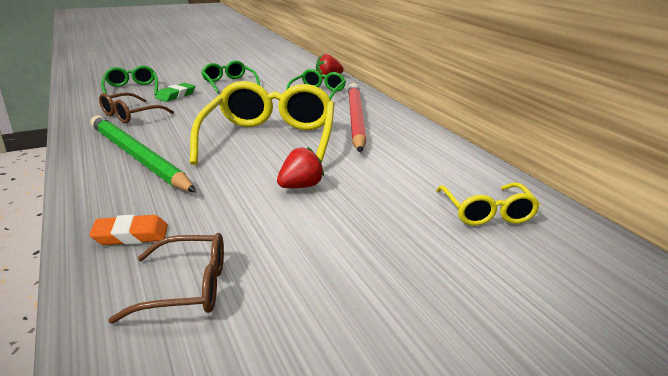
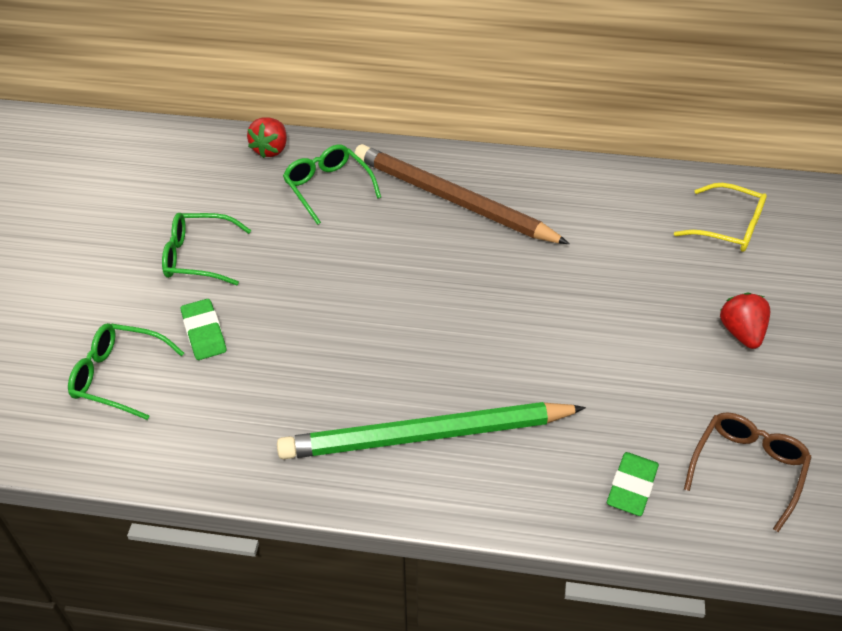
camera: 55 degrees left, 20 degrees up
(130, 115) = (254, 407): brown glasses -> none
(131, 235) = (632, 487): orange eraser -> green eraser
(270, 140) = (461, 298): yellow glasses -> none
(300, 186) = (603, 323): red strawberry -> red strawberry (741, 333)
(355, 119) = (452, 200): red pencil -> brown pencil

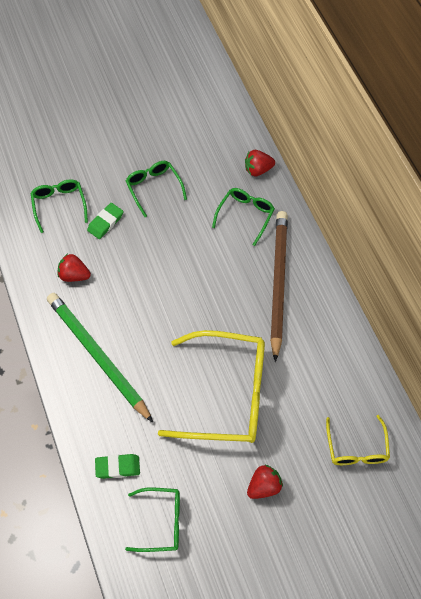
camera: 60 degrees right, 15 degrees up
(261, 408) = (74, 275): none -> red strawberry
(583, 314) = (226, 394): none -> yellow glasses
(747, 469) = (161, 522): brown glasses -> green glasses

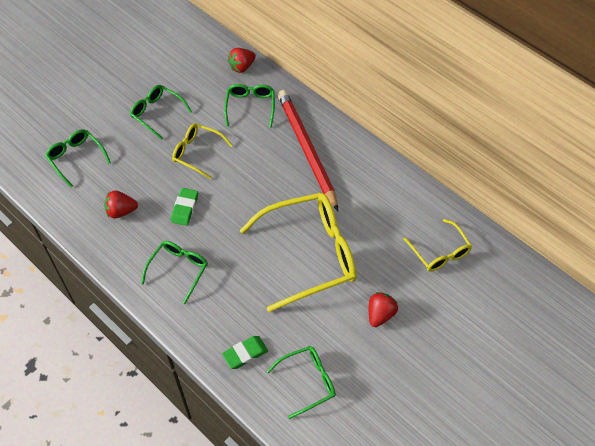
camera: 25 degrees left, 5 degrees down
(97, 356) = (178, 270): green pencil -> green glasses
(105, 222) = (127, 157): green eraser -> green eraser (185, 208)
(171, 244) = (197, 153): none -> yellow glasses
(278, 283) = (306, 150): brown pencil -> red pencil

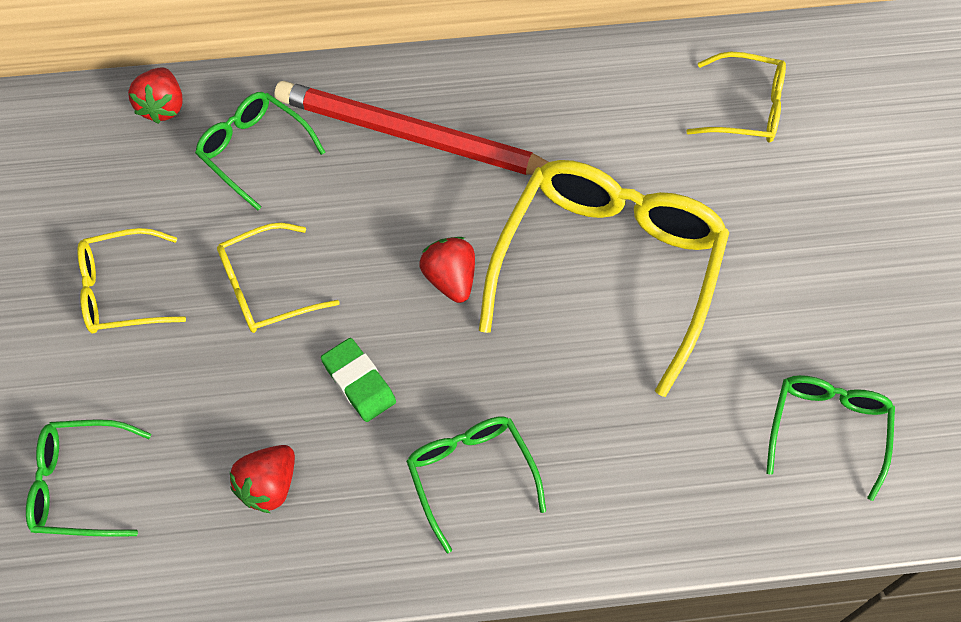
camera: 50 degrees left, 5 degrees up
(157, 113) = (122, 291): green glasses -> yellow glasses
(245, 354) = (711, 483): green eraser -> none
(380, 314) = (788, 253): red strawberry -> red strawberry (450, 279)

